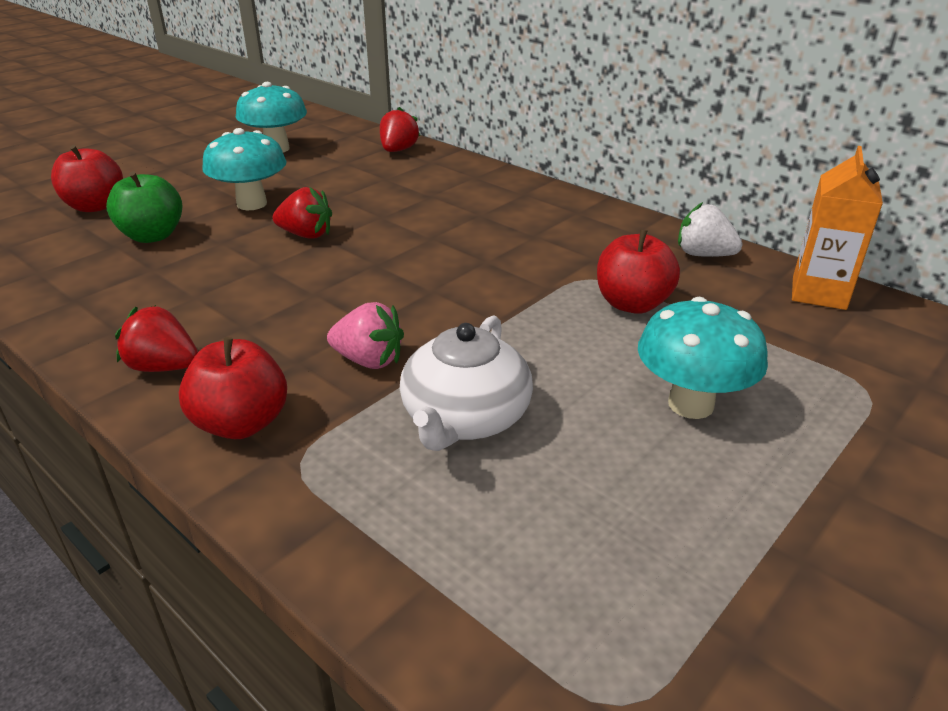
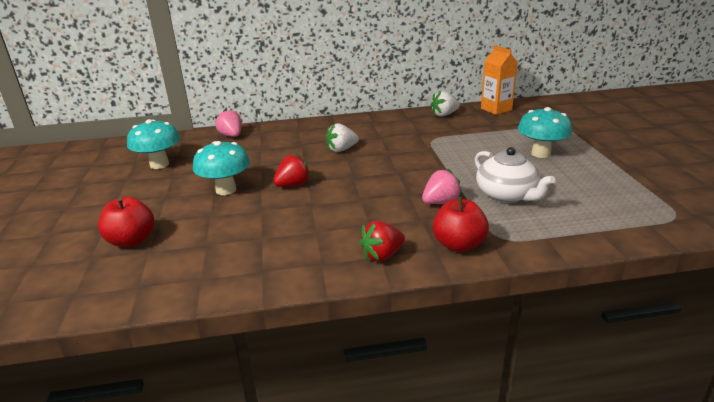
camera: 50 degrees left, 5 degrees down
(152, 236) = (216, 229): green apple -> none
(398, 150) = (231, 136): red strawberry -> pink strawberry
(450, 225) = (341, 149): none -> white strawberry
(632, 304) = (463, 139): red apple -> none

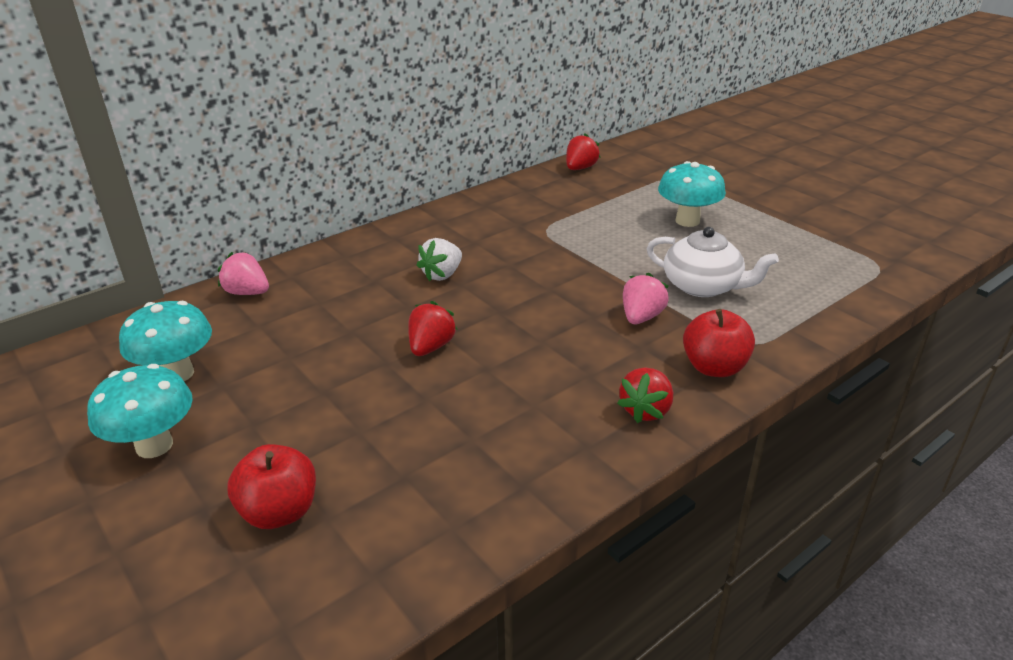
camera: 30 degrees left, 5 degrees up
(226, 190) = (339, 384): turquoise mushroom -> turquoise mushroom (154, 445)
(444, 115) = (525, 189): white strawberry -> none
(496, 109) = (580, 168): orange carton -> red strawberry

